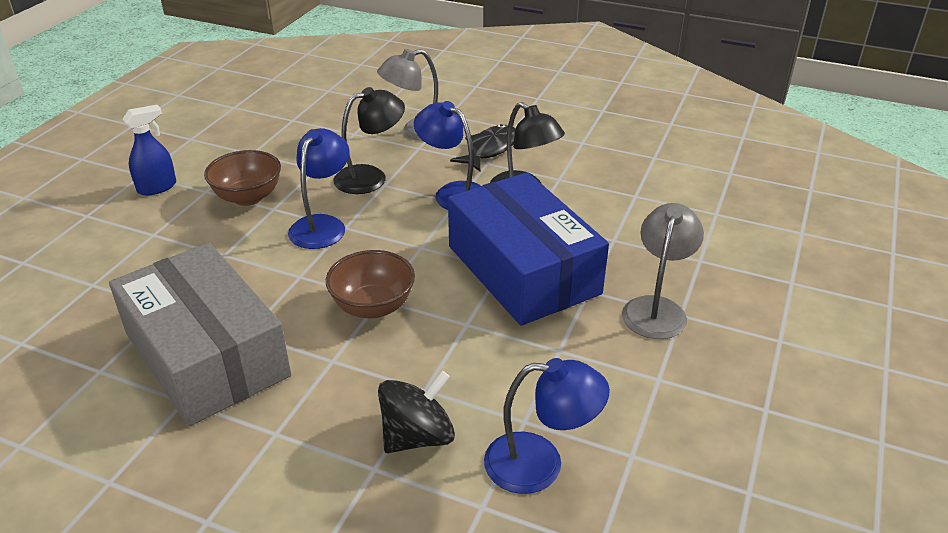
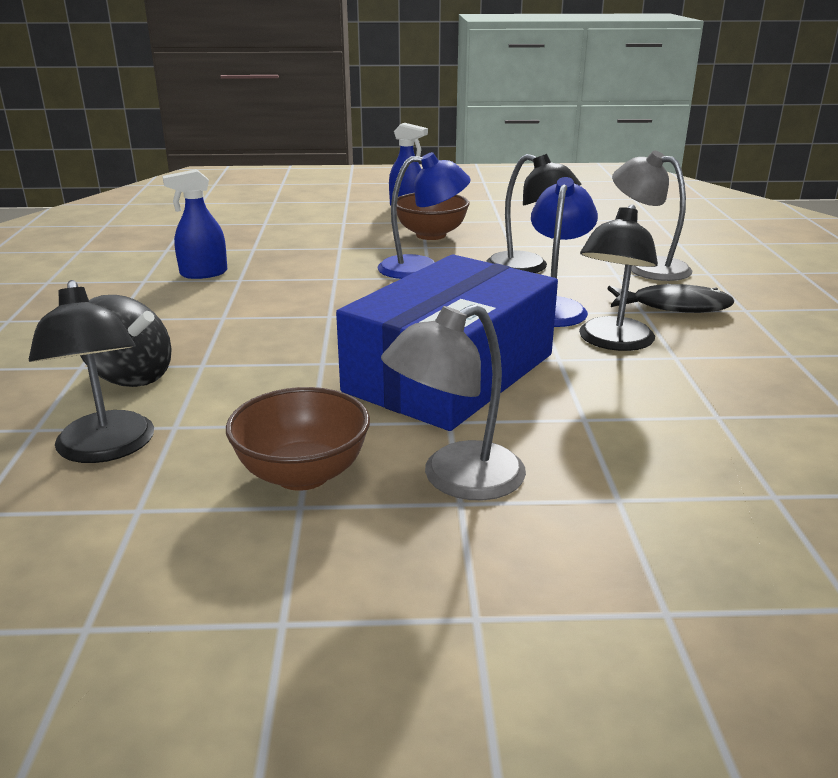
camera: 65 degrees right, 10 degrees down
(206, 354) = (203, 273): grey box -> blue spray bottle
(373, 307) = (314, 315): brown bowl -> brown bowl (302, 474)
(540, 464) = (106, 449): blue lamp -> black lamp
(657, 308) = (456, 479): grey lamp -> grey lamp turned 150 degrees clockwise

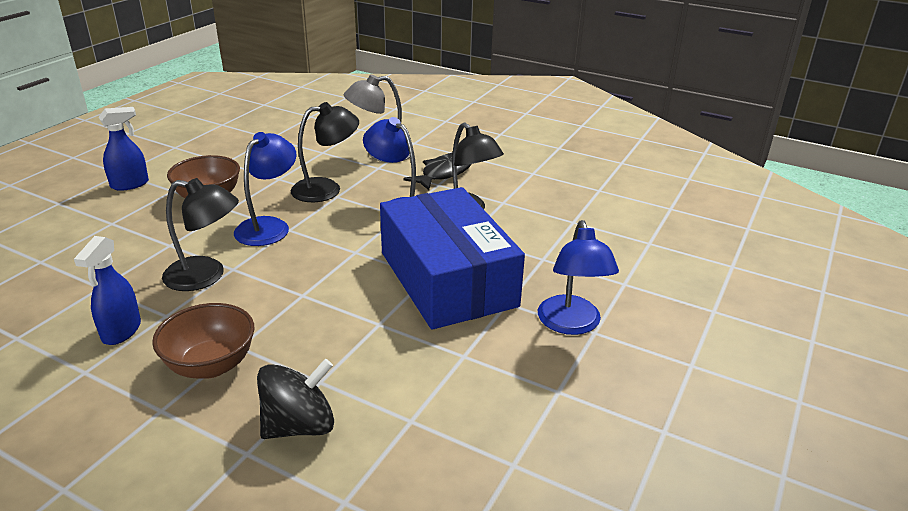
camera: 60 degrees left, 5 degrees up
(106, 449) = (416, 464): black lamp -> black lamp (206, 276)
(302, 474) = (523, 379): brown bowl -> brown bowl (211, 365)
(456, 479) = (571, 324): grey lamp -> blue lamp

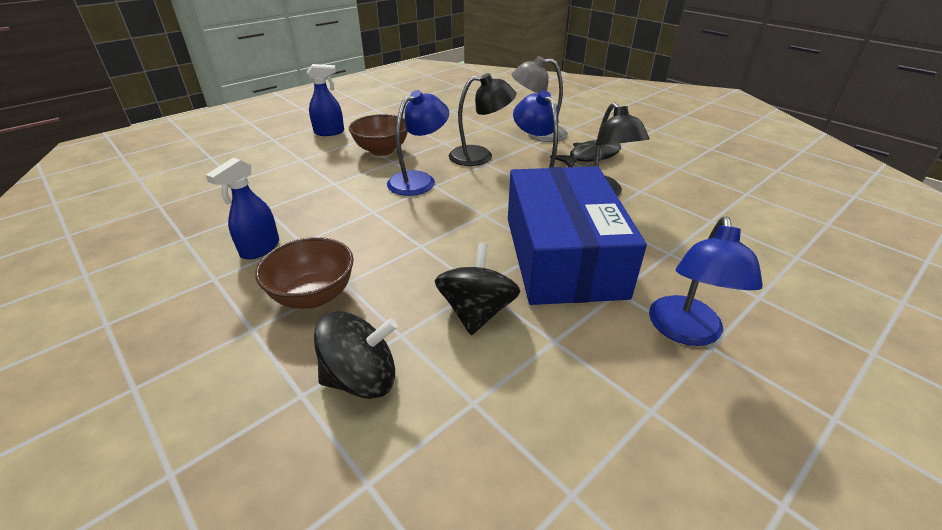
camera: 20 degrees right, 5 degrees up
(206, 276) = (349, 214): black lamp -> none
(384, 346) = (477, 312): none -> black spinning top

